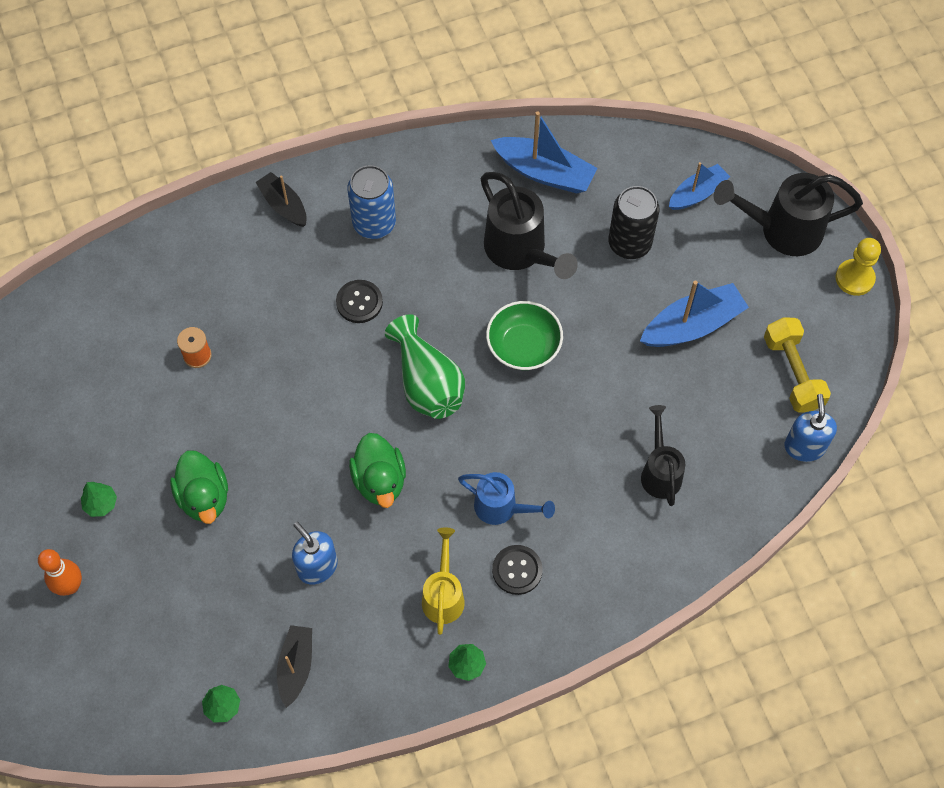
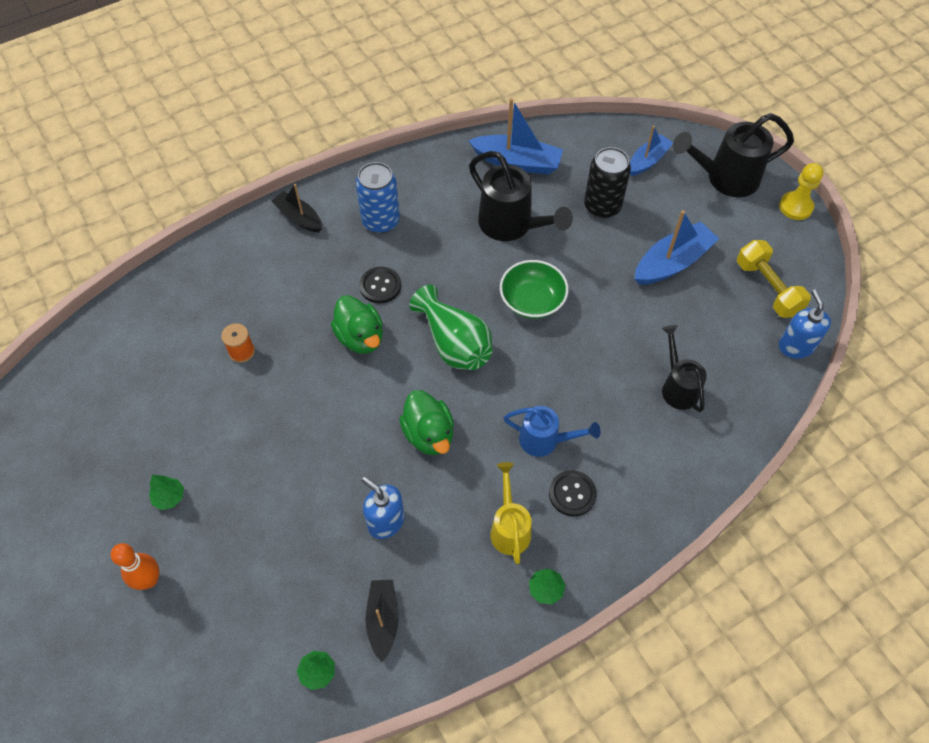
camera: 10 degrees left, 5 degrees down
(204, 497) = (268, 475): green duck -> green duck (360, 337)

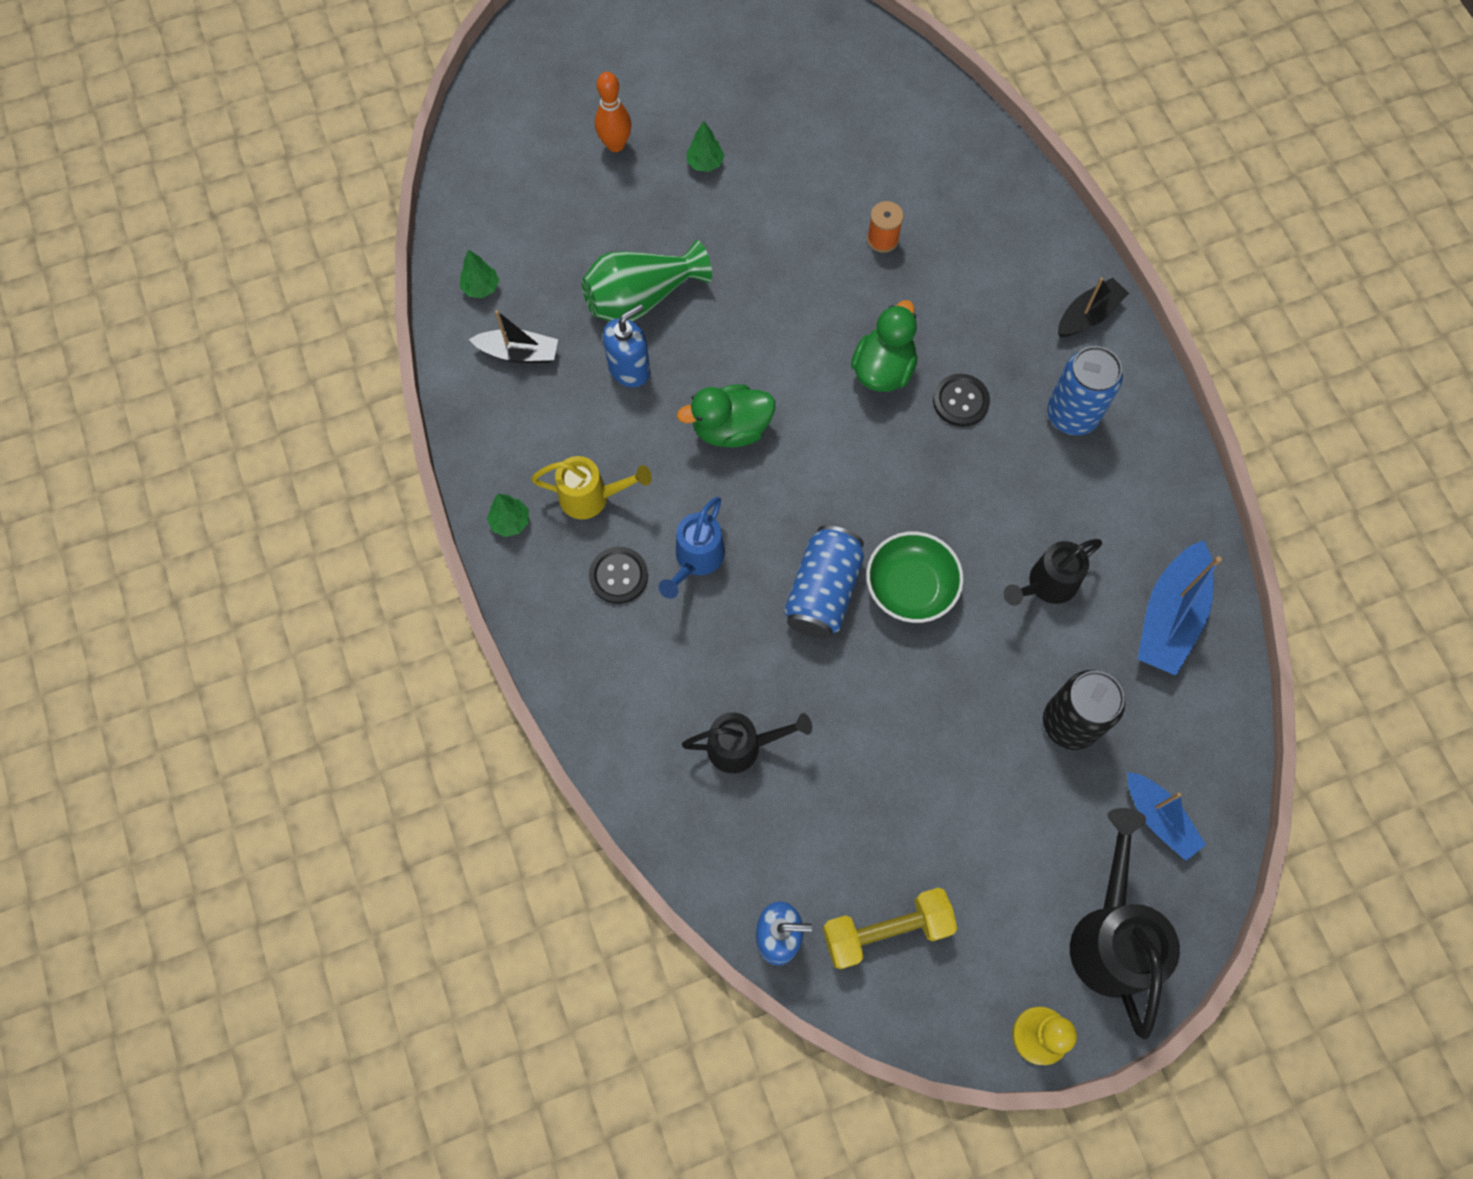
camera: 100 degrees right, 10 degrees up
(360, 337) = (883, 369): green duck -> green duck turned 135 degrees clockwise
(454, 344) = (856, 477): green vase -> green vase (641, 298)
(511, 225) = (1047, 584): black watering can -> black watering can, size x0.63
(549, 353) = (823, 592): none -> blue can
(672, 262) = (951, 799): blue boat -> none

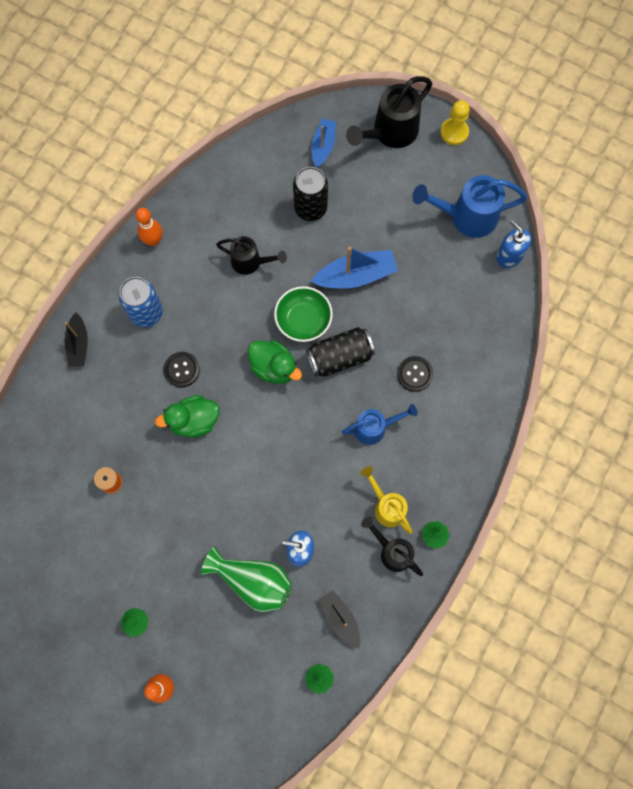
camera: 130 degrees left, 5 degrees up
(618, 576) = (415, 457): black button -> black button (415, 374)
(731, 429) = (291, 469): green duck -> green duck (274, 367)
(741, 746) = (444, 334): black watering can -> black watering can (392, 551)
(823, 592) = (340, 357): blue can -> black can
(886, 930) = (467, 217): yellow dumbbell -> blue watering can
(1088, 315) = (78, 344): black boat -> black boat turned 105 degrees counterclockwise
(1170, 617) = (222, 200): blue boat -> blue boat (356, 275)
(1172, 492) = (153, 240): none -> orange bowling pin

